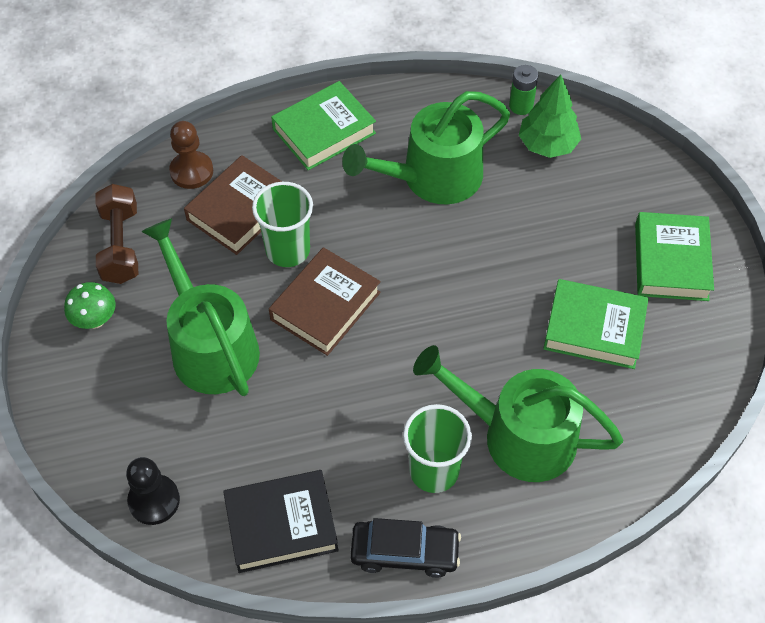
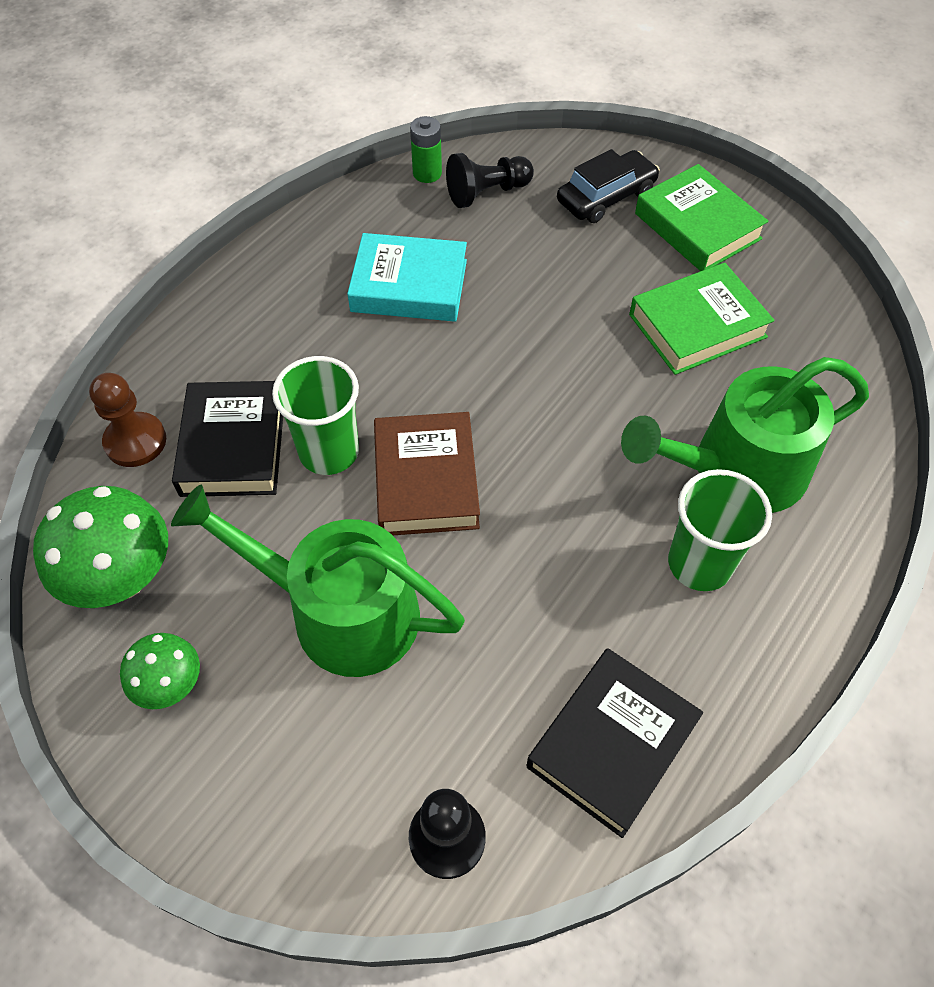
camera: 40 degrees left, 0 degrees up
(120, 245) = (123, 578): brown dumbbell -> green mushroom
(240, 210) = (233, 445): brown book -> black book
(324, 131) = (250, 310): green book -> none
(404, 552) = (758, 668): black car -> black car (606, 197)
(433, 177) = (409, 285): green watering can -> turquoise book
(547, 145) = (487, 193): green tree -> black pawn

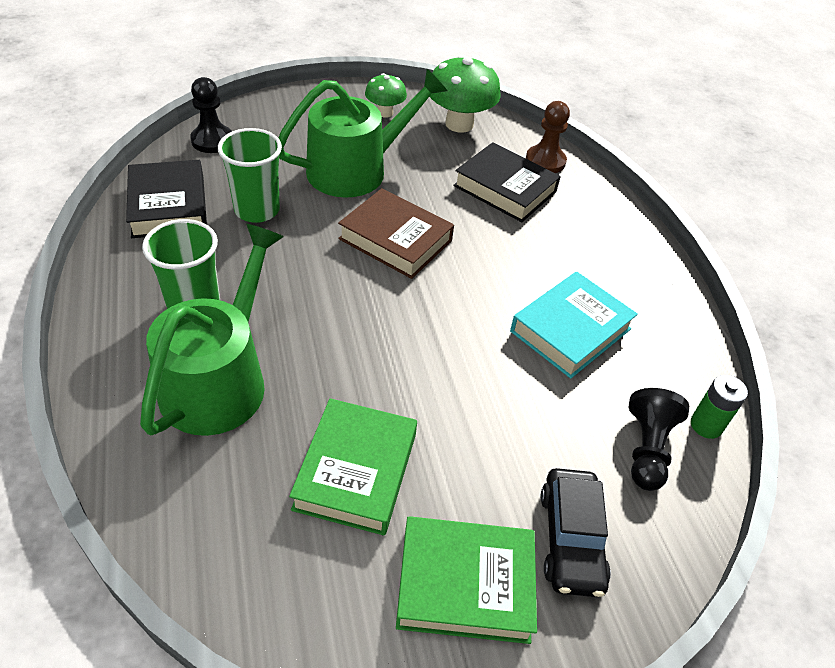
camera: 125 degrees right, 10 degrees down
(329, 452) = (460, 217): green cup -> green cup (257, 210)

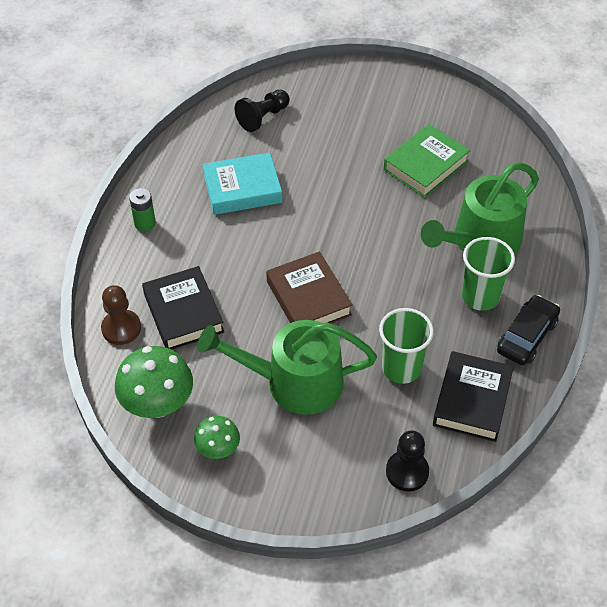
camera: 145 degrees left, 5 degrees up
(465, 584) = (401, 105): green book -> none
(571, 539) = (338, 101): black car -> black car (527, 336)
(706, 425) = (218, 115): green battery -> green battery (145, 223)

